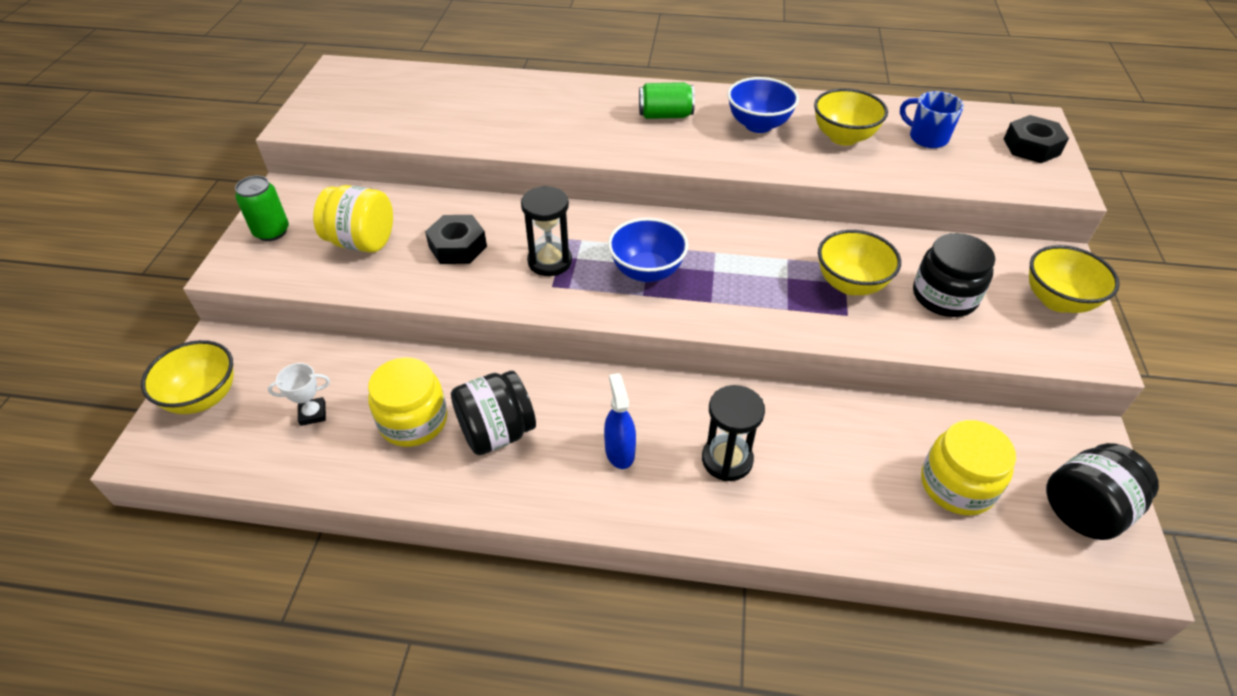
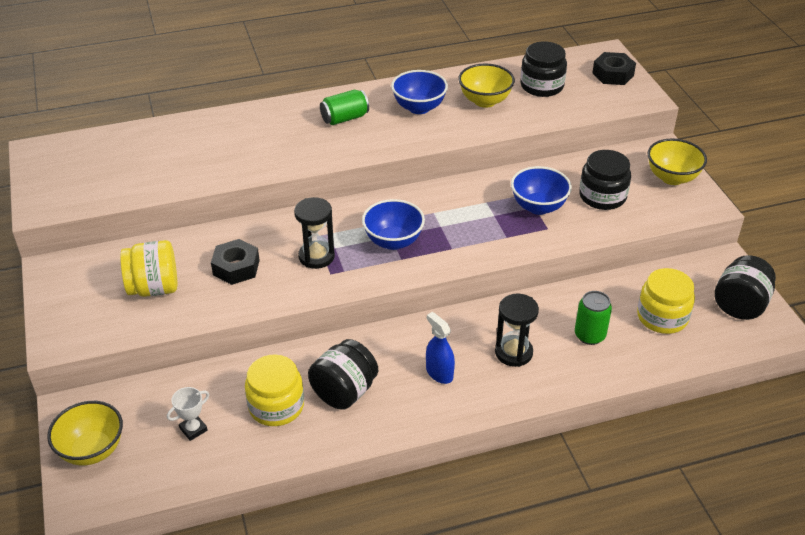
camera: 25 degrees left, 5 degrees down
(272, 232) = (68, 304): green can -> green can (589, 335)
(850, 284) = (538, 207): yellow bowl -> blue bowl
(927, 138) = (542, 86): blue mug -> black jar

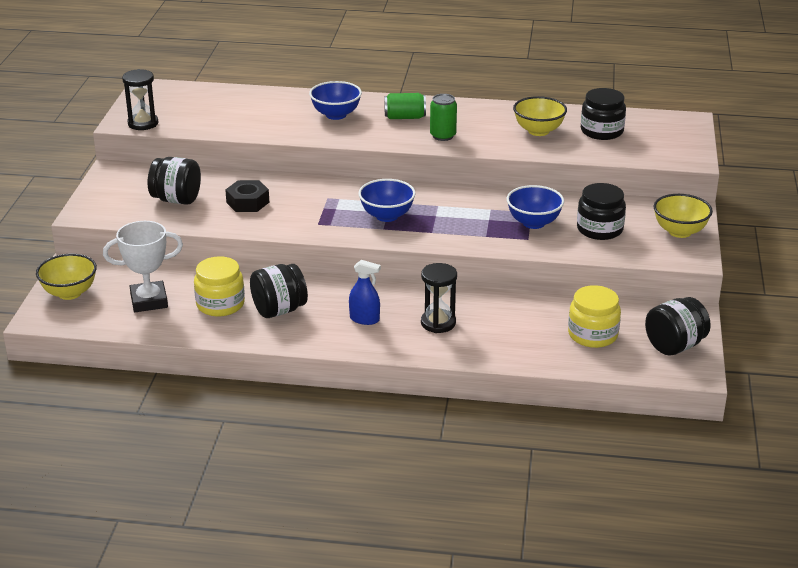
camera: 25 degrees right, 10 degrees down
(154, 288) = (176, 200): yellow jar -> black jar
(193, 429) = (149, 301): white trophy -> white trophy, size x1.94
(316, 256) = (316, 210): black hourglass -> black hourglass (143, 123)
(419, 107) = (475, 123): blue bowl -> blue bowl (336, 115)
(439, 373) = (364, 319): blue spray bottle -> blue spray bottle turned 120 degrees clockwise
(589, 335) = (515, 329): green can -> green can (443, 136)
(613, 74) = (678, 137): black nut -> none

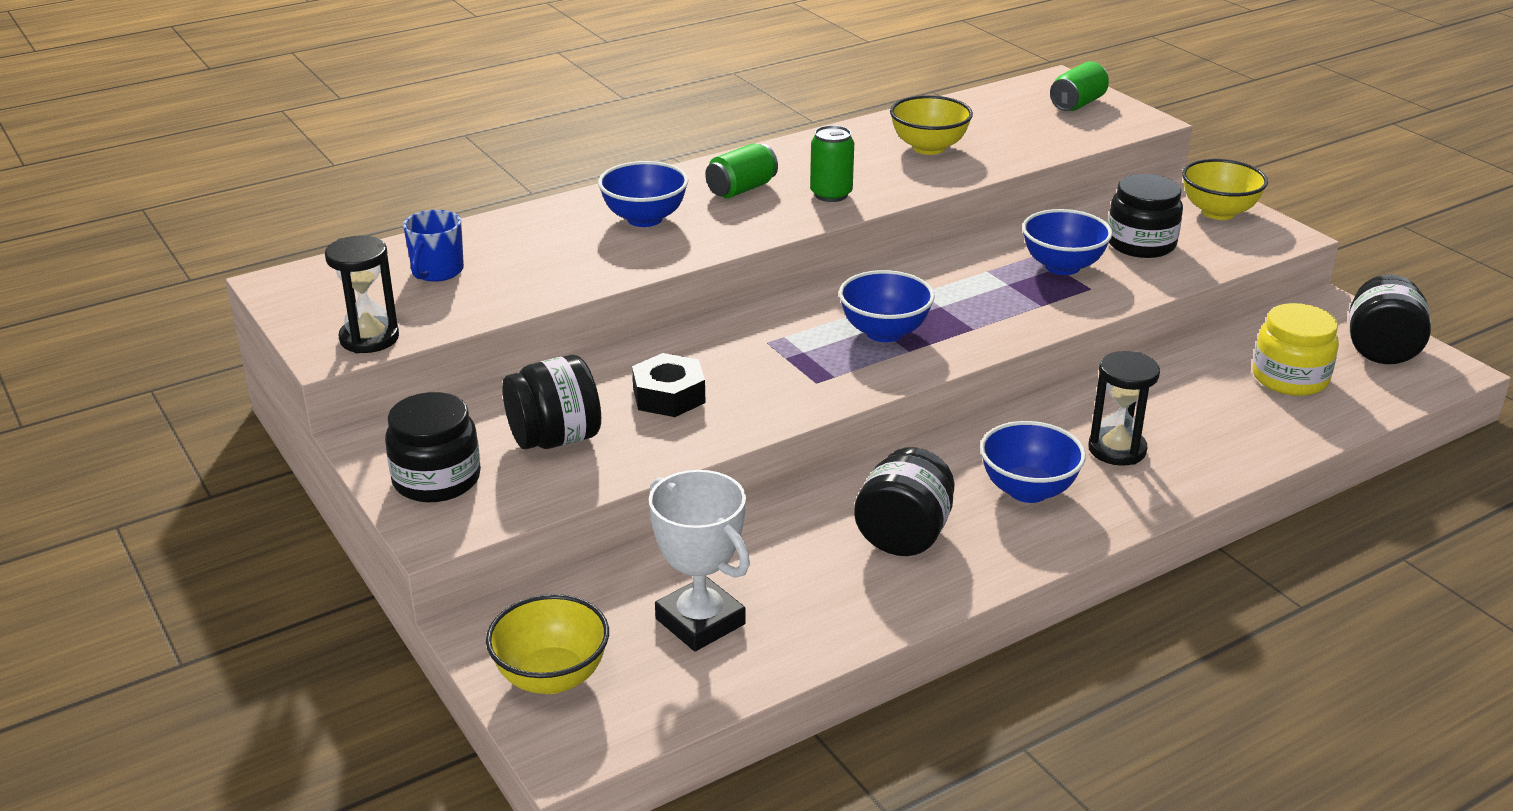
camera: 40 degrees left, 0 degrees up
(149, 301) = (700, 621): white trophy -> white trophy turned 75 degrees counterclockwise
(212, 105) = (437, 272): none -> blue mug
(220, 304) = (812, 570): yellow jar -> none
(364, 319) = (1028, 490): blue spray bottle -> blue bowl
(601, 131) = (995, 123): black jar -> black jar (436, 479)
(672, 137) = (1077, 104): none -> green can

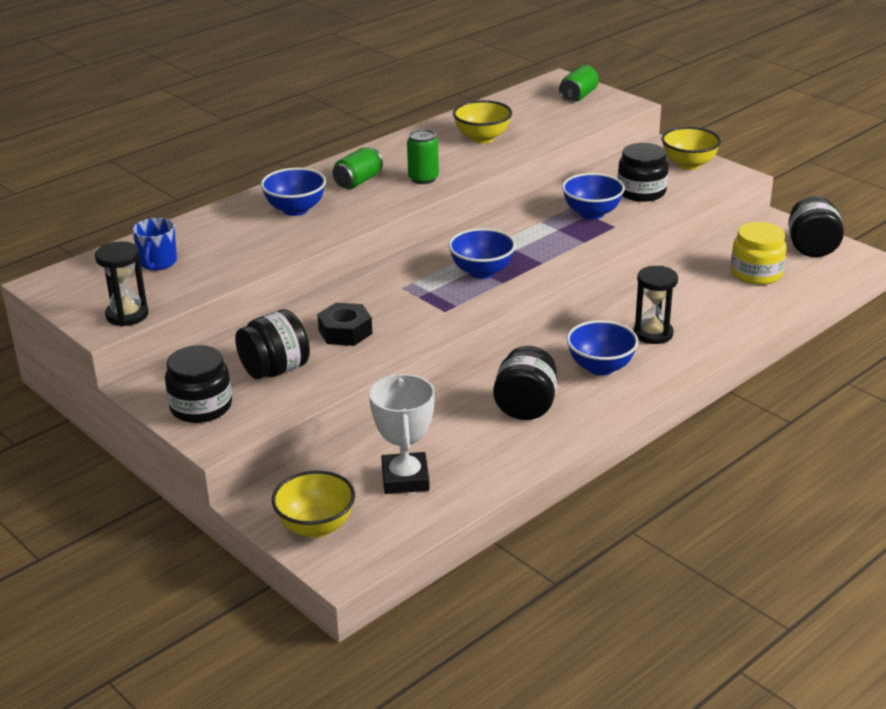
camera: 10 degrees left, 0 degrees up
(700, 621) = (405, 479): white trophy -> white trophy turned 45 degrees clockwise

